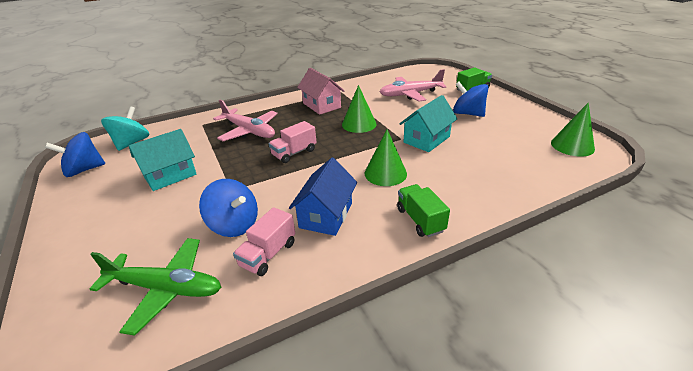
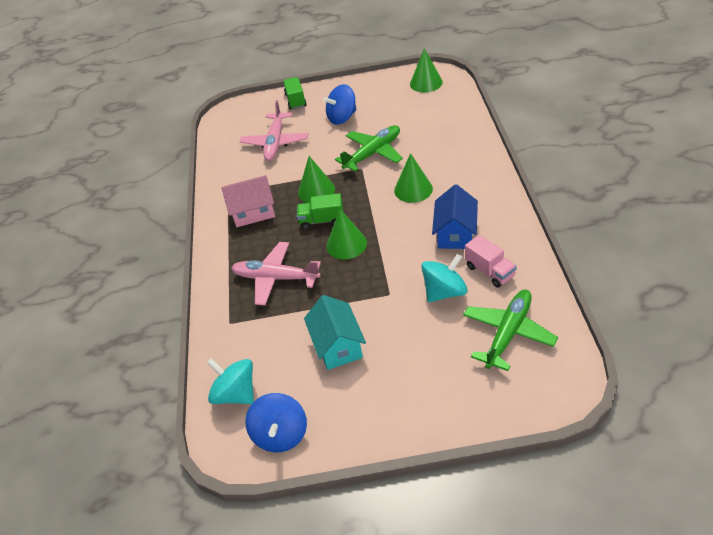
camera: 65 degrees left, 10 degrees up
(234, 224) = (444, 292): blue spinning top -> turquoise spinning top
(249, 131) = (276, 278): pink plane -> pink plane turned 135 degrees counterclockwise
(294, 153) = (346, 244): pink truck -> green cone
(326, 215) = (455, 233): blue house -> blue house turned 60 degrees clockwise
(420, 220) = (481, 183): green truck -> green truck (322, 221)
(426, 139) = (373, 153): turquoise house -> green plane

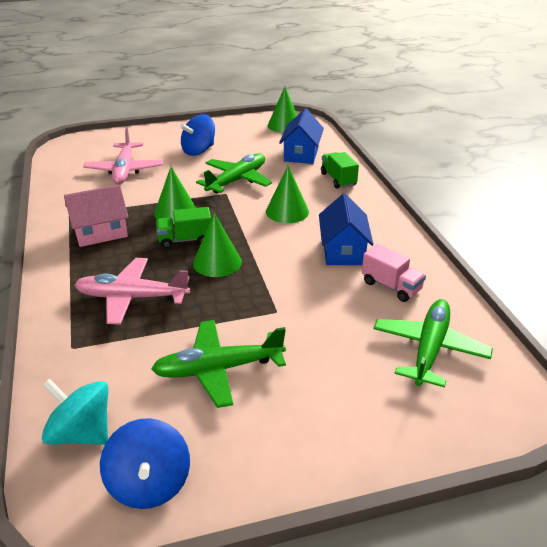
camera: 15 degrees left, 10 degrees down
(295, 100) = (145, 136): green truck -> green truck (338, 179)
(338, 345) = (219, 369): turquoise house -> green plane
(436, 120) = (301, 154): none -> blue house
(444, 292) = (343, 307): turquoise spinning top -> none

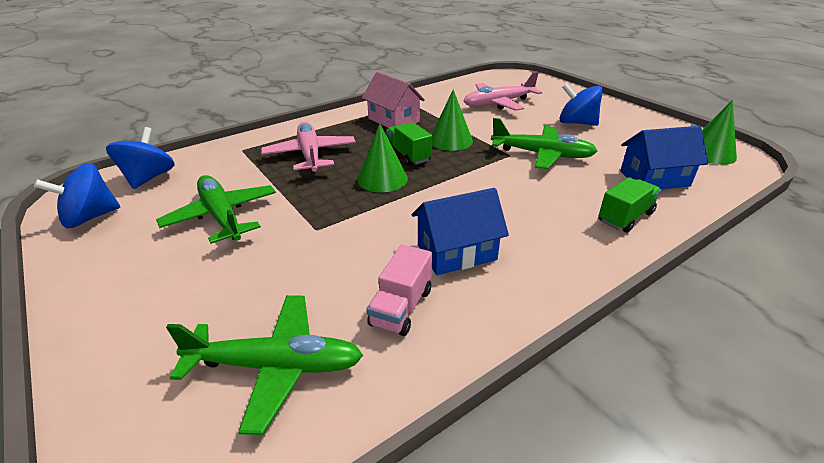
camera: 70 degrees right, 0 degrees up
(81, 433) = (149, 178): turquoise spinning top -> blue spinning top
(287, 211) = (509, 196): green cone -> none

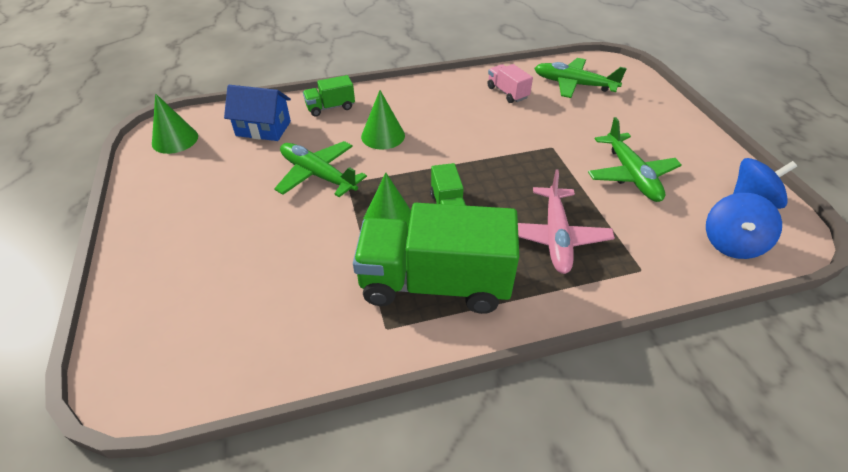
camera: 160 degrees left, 10 degrees up
(382, 179) = (487, 182): green cone -> green cone (383, 136)
(393, 120) = (434, 283): pink house -> green truck
(401, 307) = (507, 93): pink truck -> pink truck turned 75 degrees counterclockwise
(456, 252) = (460, 111): blue house -> none
(499, 103) = (261, 285): pink plane -> none
(576, 123) = (222, 212): blue spinning top -> none

